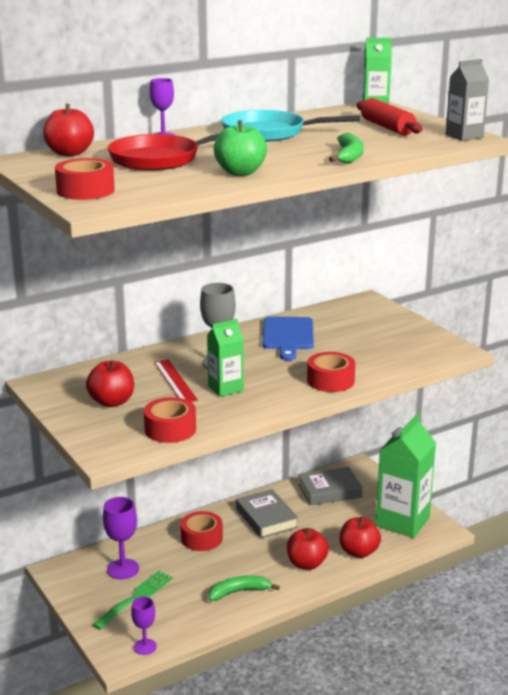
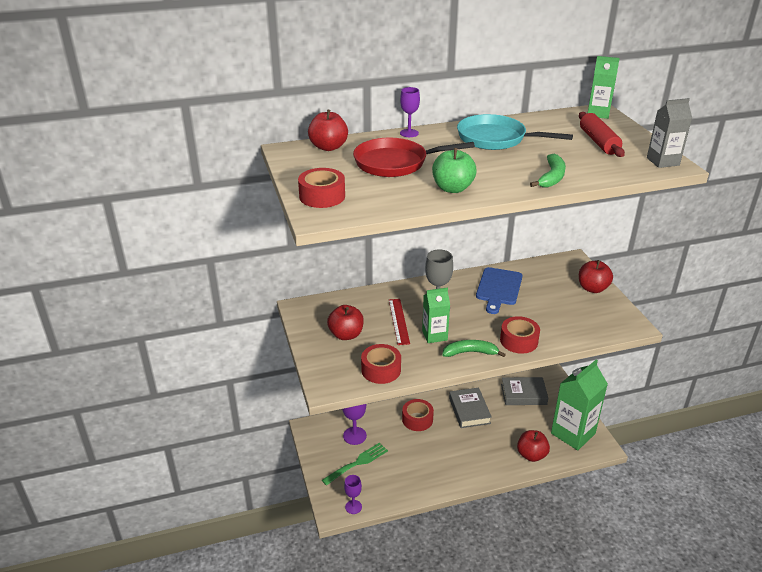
camera: 15 degrees right, 10 degrees up
(239, 592) = (432, 473): green banana -> green banana (470, 352)
(306, 564) = (489, 458): red apple -> red apple (592, 288)

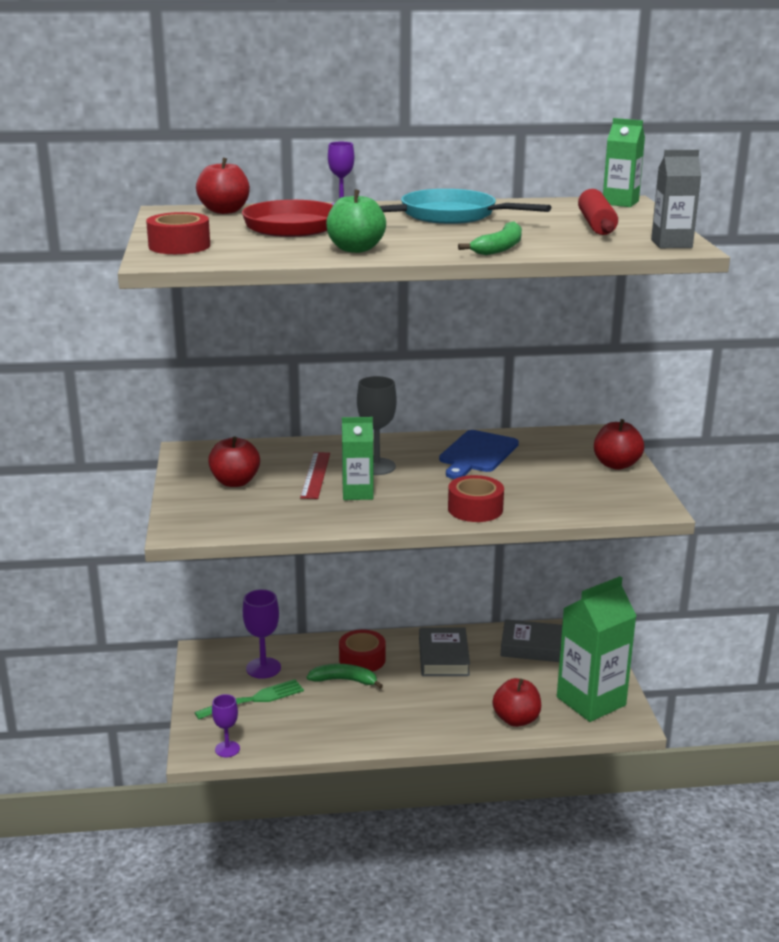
camera: 10 degrees right, 10 degrees down
(381, 370) = (263, 520): red tape -> none
(470, 352) = (398, 514): green banana -> green banana (344, 680)

